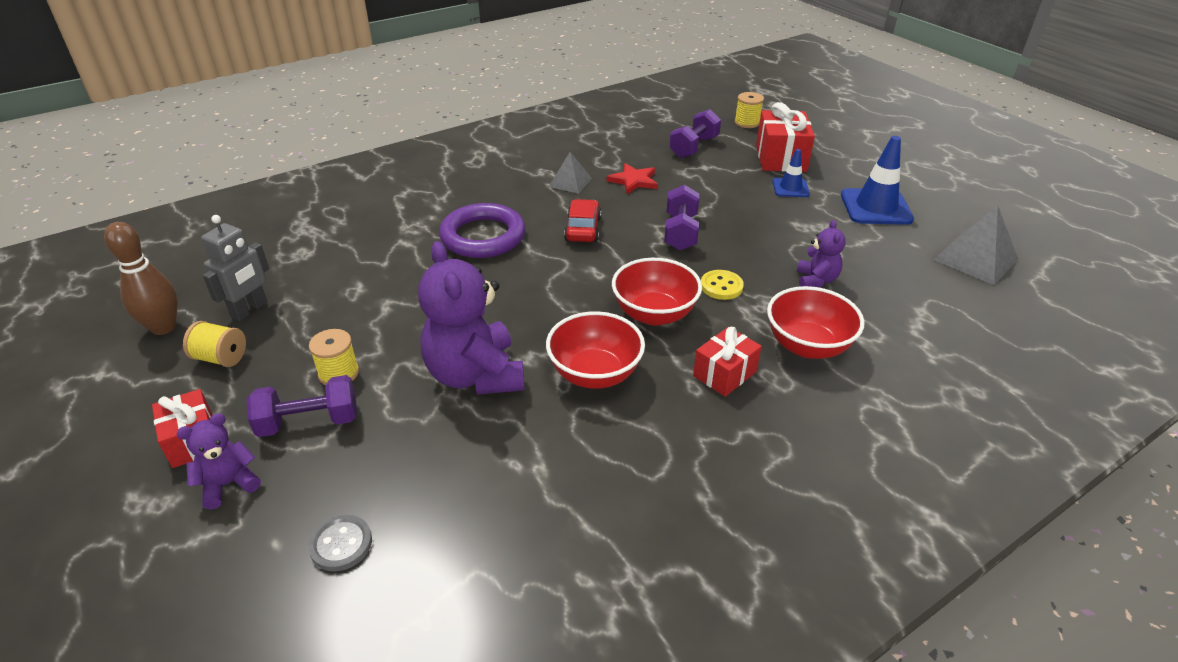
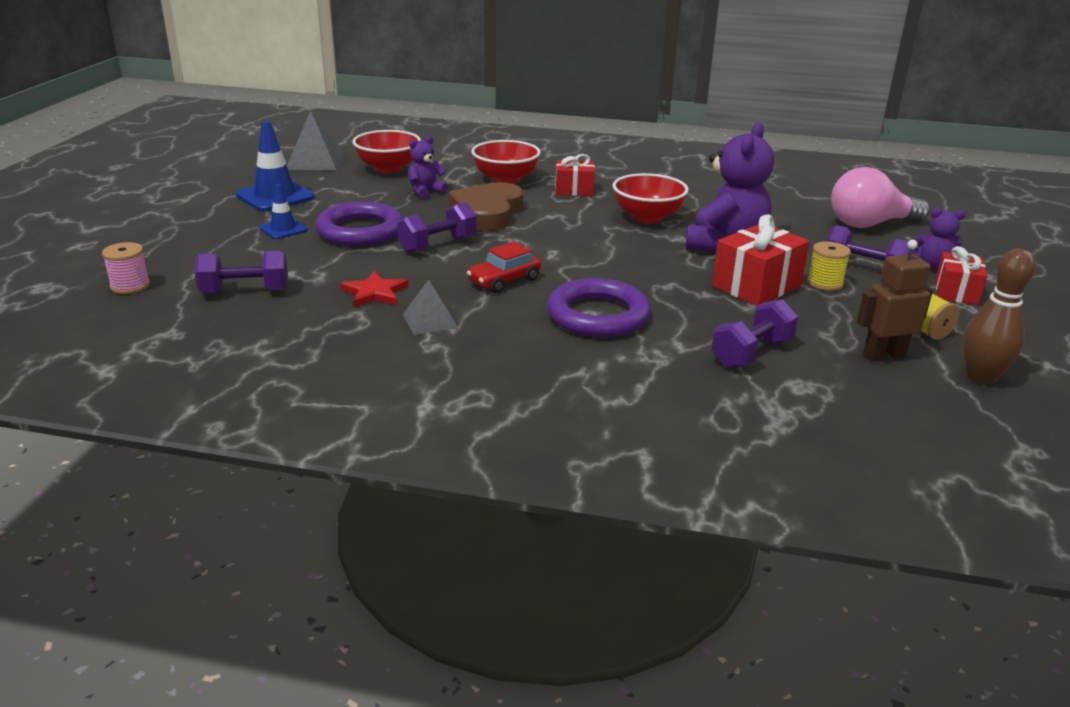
camera: 135 degrees left, 10 degrees down
(250, 310) = (883, 355): grey robot -> brown robot
(341, 544) = (869, 224): grey button -> pink light bulb
(351, 261) = (751, 353): none -> purple dumbbell
(654, 314) = (559, 221): red bowl -> red bowl (388, 168)
(721, 286) = (487, 213): yellow button -> brown heart
(747, 122) = (130, 286): yellow spool -> pink spool
(750, 214) = (360, 231): none -> purple ring
(780, 158) = (217, 247): red gift -> red gift (756, 286)

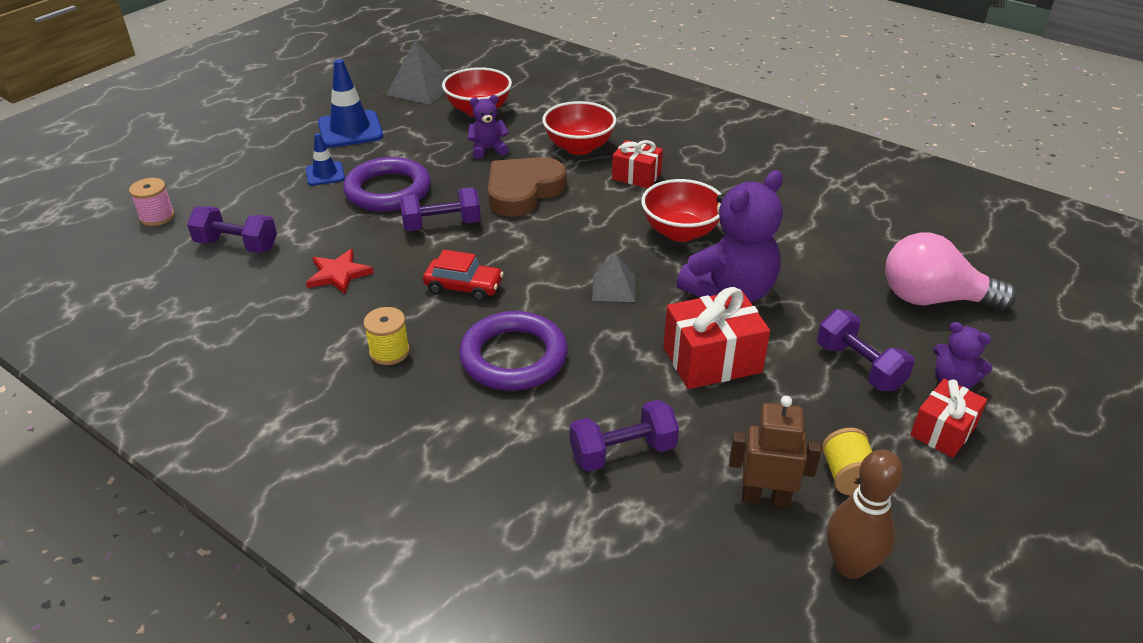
camera: 25 degrees right, 10 degrees up
(430, 321) = (357, 322): grey pyramid -> grey pyramid (614, 288)
(504, 280) = (464, 287): red car -> red car turned 150 degrees counterclockwise
(824, 283) = (794, 375): yellow spool -> yellow spool (389, 352)

